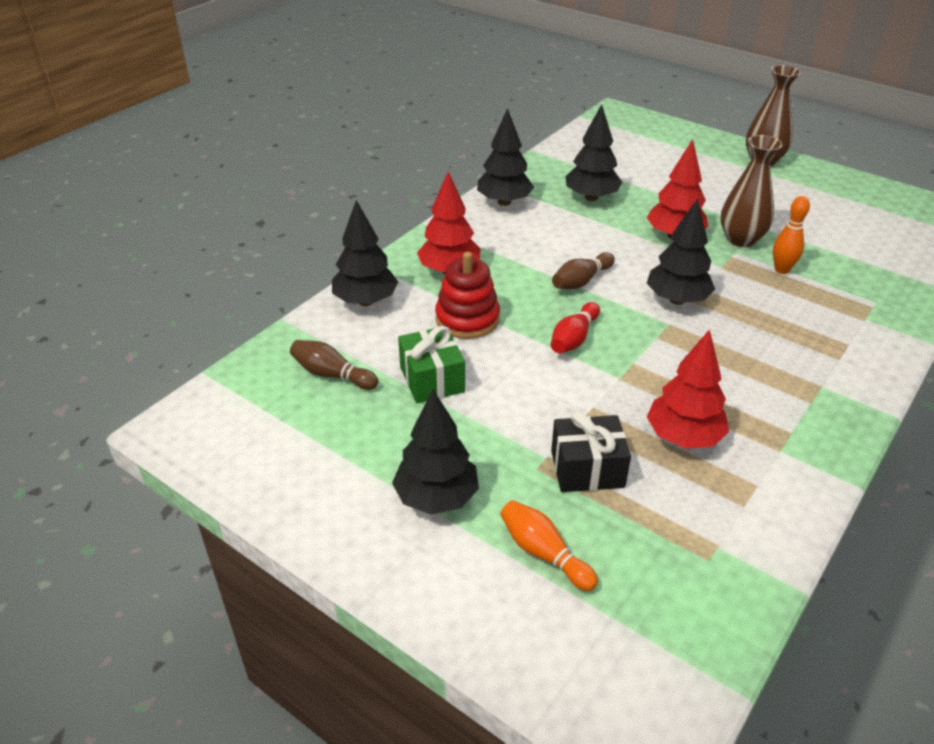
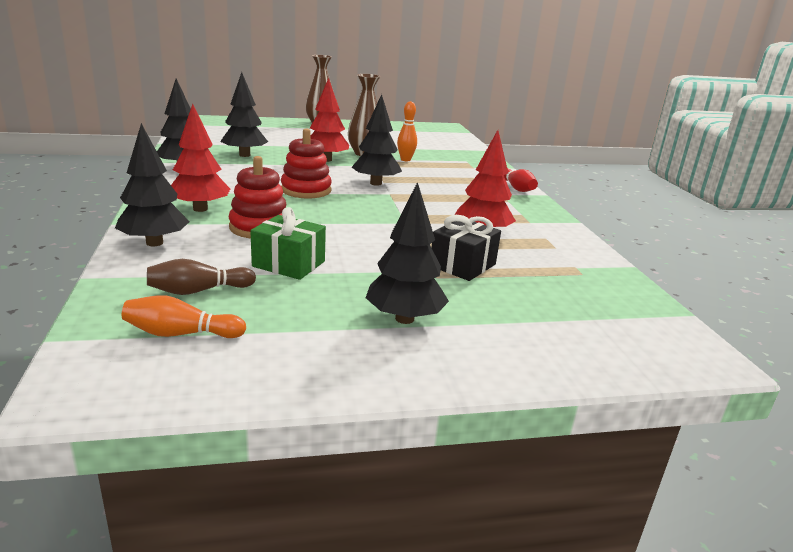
camera: 50 degrees left, 15 degrees down
(544, 553) = (512, 311): orange bowling pin -> orange bowling pin (181, 334)
(574, 338) = (348, 215): red bowling pin -> red bowling pin (516, 188)
(581, 281) = (306, 190): brown bowling pin -> red stacking toy

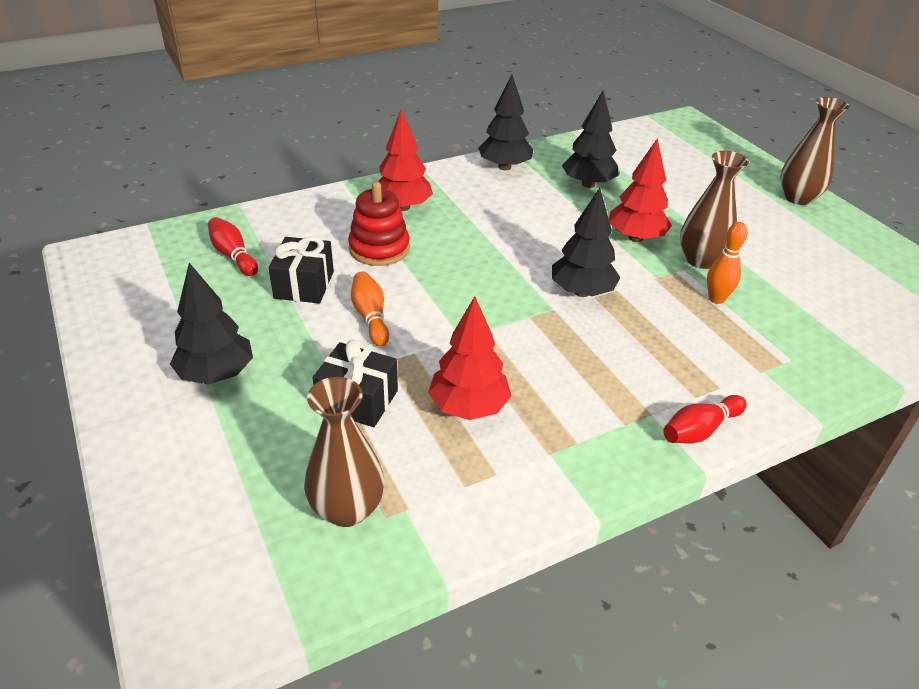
camera: 75 degrees right, 15 degrees up
(154, 243) = (313, 210): black tree -> none
(181, 334) = (164, 268): orange bowling pin -> orange bowling pin (370, 317)
(198, 291) = (233, 255): brown bowling pin -> red bowling pin
(289, 264) = (304, 285): green gift -> black gift
(306, 190) = (508, 249): red stacking toy -> none
(576, 284) = (347, 509): none -> brown vase

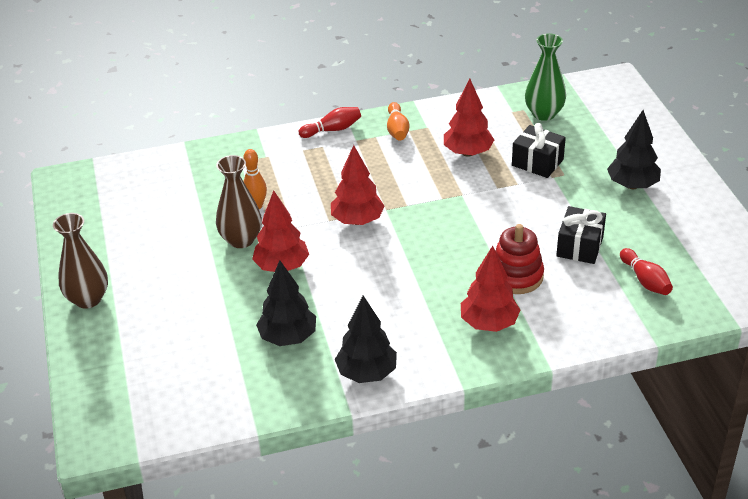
camera: 165 degrees left, 0 degrees up
(347, 509) = (544, 114): brown vase -> green vase
(370, 317) = (526, 215): orange bowling pin -> orange bowling pin (397, 129)
(582, 292) = (357, 220): black tree -> red tree

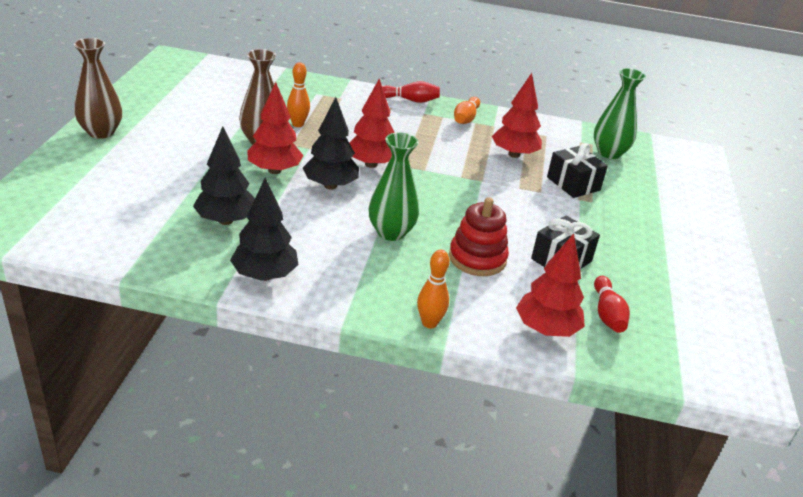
camera: 20 degrees right, 5 degrees down
(430, 284) = (391, 232): none -> green vase
(489, 323) = (416, 285): red tree -> red tree (546, 329)
(524, 353) = (429, 323): none -> orange bowling pin
(632, 185) = (654, 233): black tree -> black tree (330, 185)

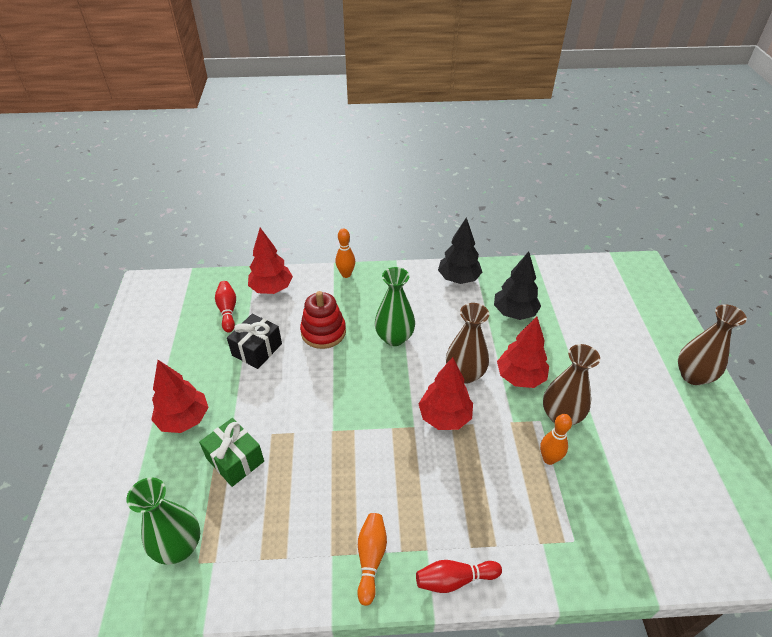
camera: 170 degrees right, 10 degrees up
(330, 185) = (464, 374): black tree -> brown vase
(514, 154) = (301, 493): red tree -> red tree (184, 419)
(573, 184) = (235, 460): black gift -> green gift

